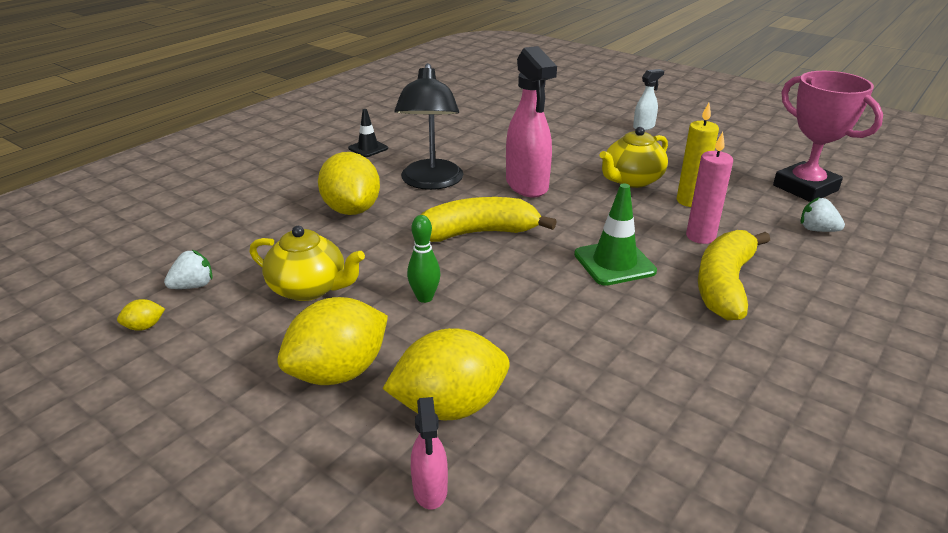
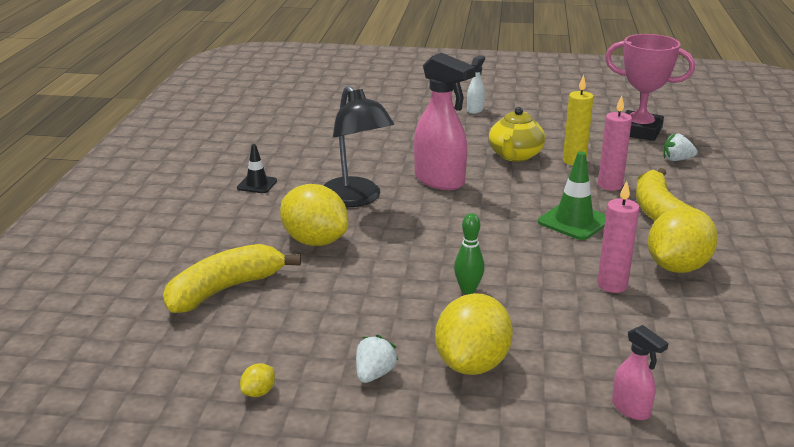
camera: 30 degrees left, 5 degrees down
(193, 286) = (256, 346): white strawberry -> white strawberry (374, 374)
(309, 288) = (365, 314): yellow teapot -> none
(449, 406) = (579, 355): yellow lemon -> yellow lemon (677, 267)
(478, 233) = (447, 229): yellow banana -> yellow banana (225, 289)
(575, 343) = (612, 285): none -> pink candle

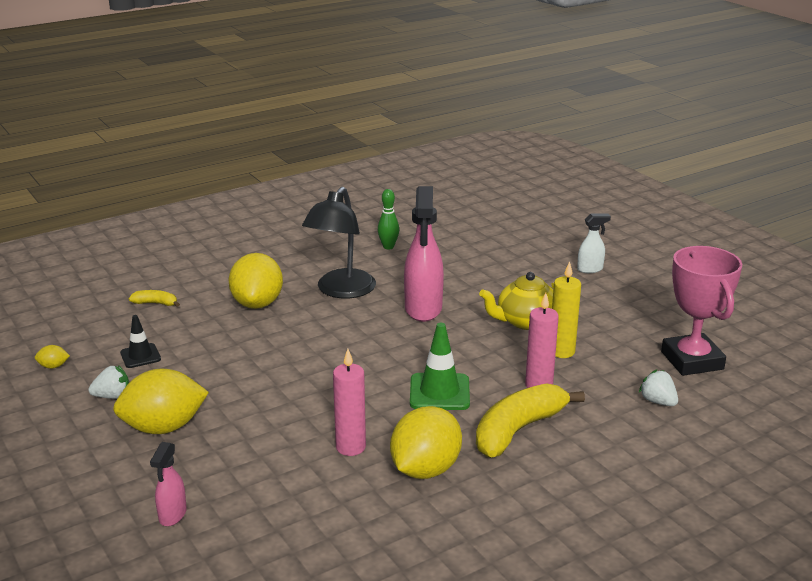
camera: 50 degrees right, 0 degrees up
(225, 289) = (156, 303): yellow banana -> yellow banana, size x0.46
(257, 184) = (310, 248): black traffic cone -> black traffic cone (140, 356)
(468, 290) = (263, 388): green bowling pin -> green bowling pin (388, 247)
(677, 267) = (425, 469): yellow lemon -> yellow lemon turned 60 degrees counterclockwise

